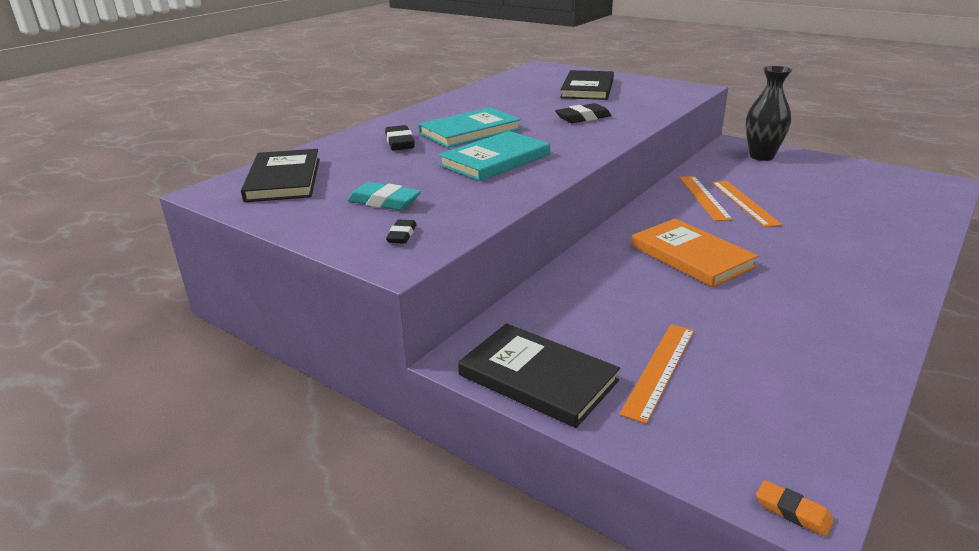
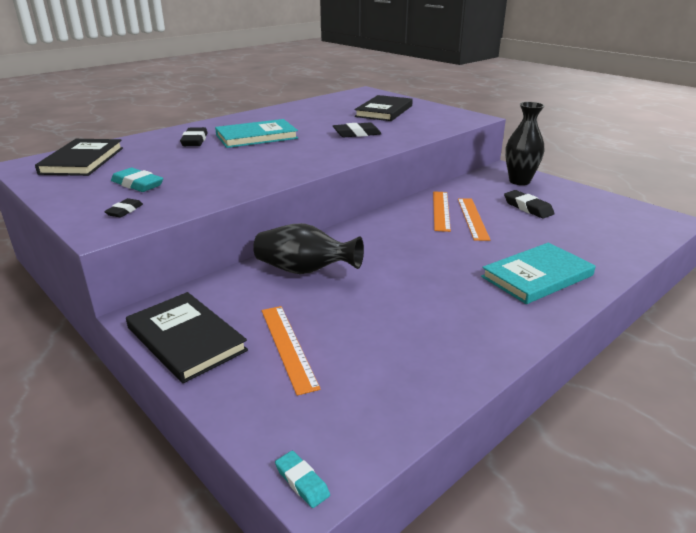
camera: 10 degrees right, 0 degrees up
(495, 160) = (253, 160): turquoise book -> turquoise book (537, 276)
(608, 283) = (304, 271): none -> black vase
(659, 370) = (288, 346): orange ruler -> orange ruler turned 60 degrees counterclockwise
(691, 256) = (391, 257): orange book -> none
(793, 185) = (528, 208): none -> black eraser
(793, 512) = (302, 482): orange eraser -> turquoise eraser

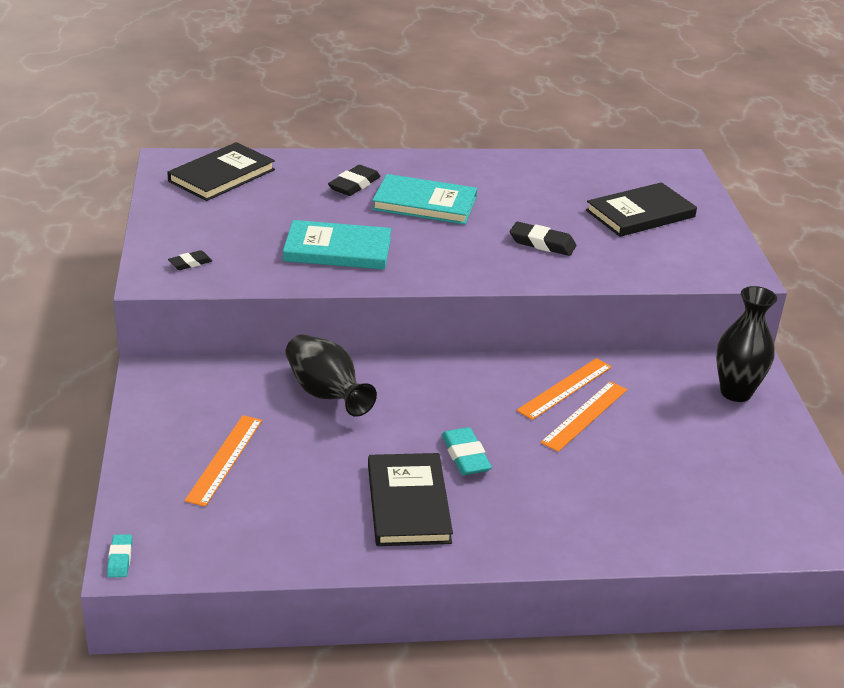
camera: 35 degrees right, 5 degrees up
(137, 184) = (234, 232): turquoise eraser -> turquoise eraser (465, 456)
(186, 339) = (160, 412): black book -> black book (408, 503)
(528, 208) = (676, 434): black eraser -> none
(537, 276) = (538, 514): turquoise book -> turquoise book (337, 249)

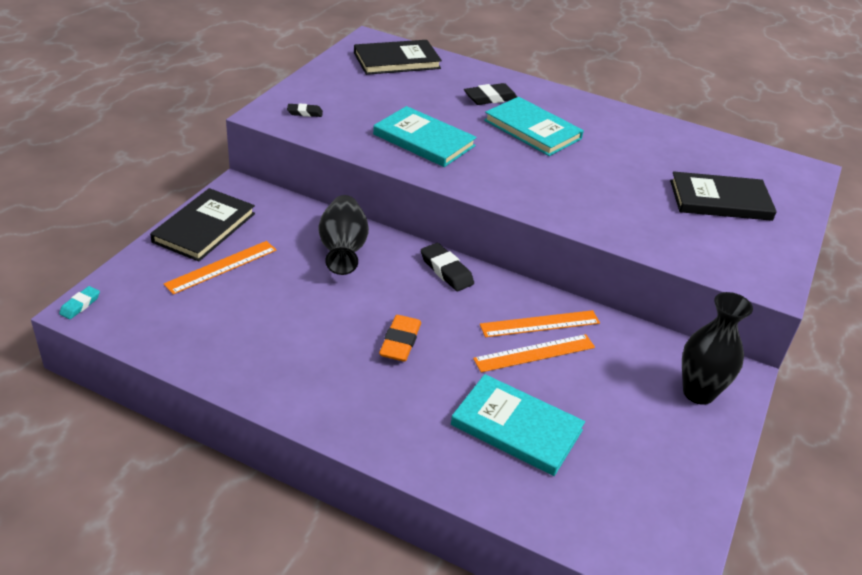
camera: 30 degrees right, 5 degrees up
(408, 503) = (317, 358): black book -> black book (204, 228)
(465, 456) = (400, 342): turquoise eraser -> orange eraser
(542, 243) = (601, 193): black eraser -> black eraser (446, 271)
(630, 484) = (516, 427): none -> turquoise book

